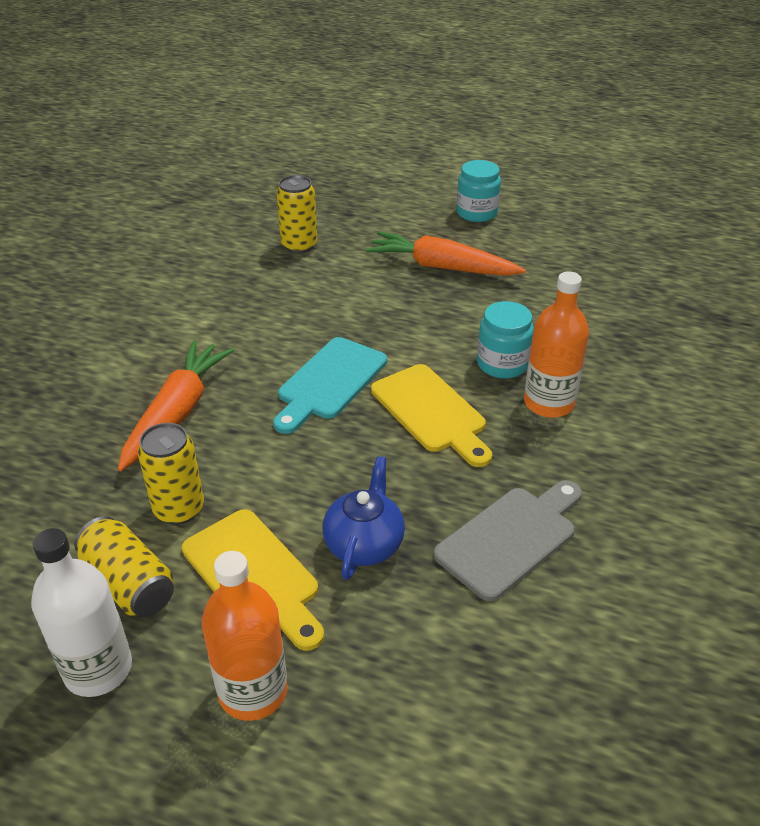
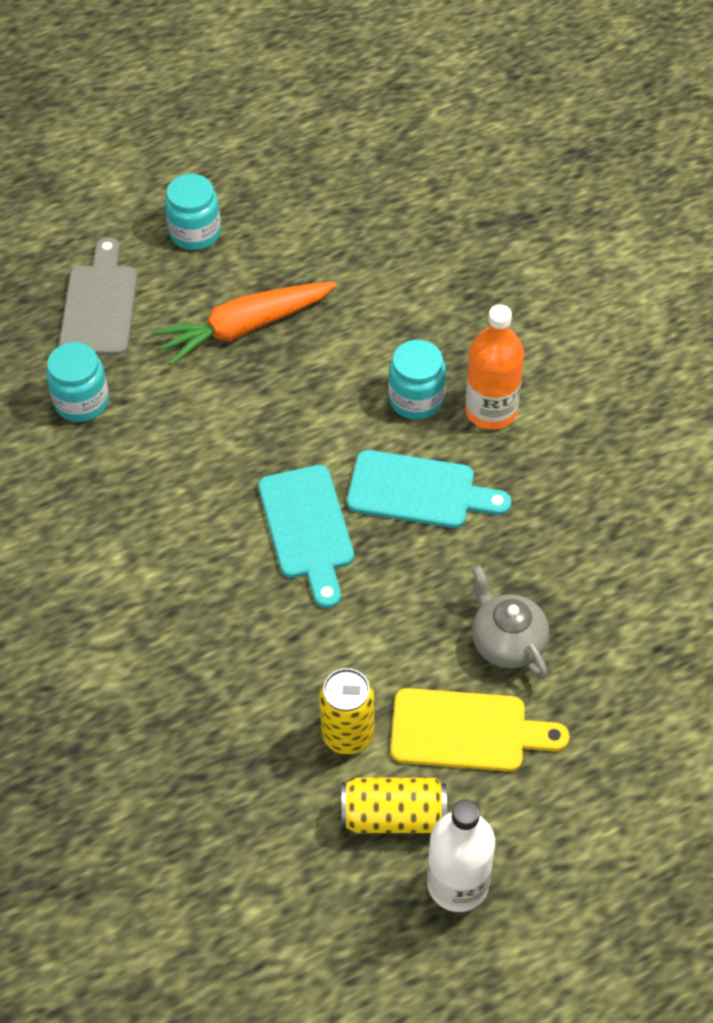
camera: 45 degrees left, 15 degrees up
(176, 413) = (227, 662): orange carrot -> none
(253, 691) = (568, 802): orange bottle -> none
(299, 246) = (81, 401): yellow can -> turquoise jar
(364, 544) = (507, 642): blue teapot -> grey teapot
(431, 412) = (418, 491): yellow cutting board -> turquoise cutting board
(510, 538) = (591, 552): grey cutting board -> grey cutting board (100, 305)

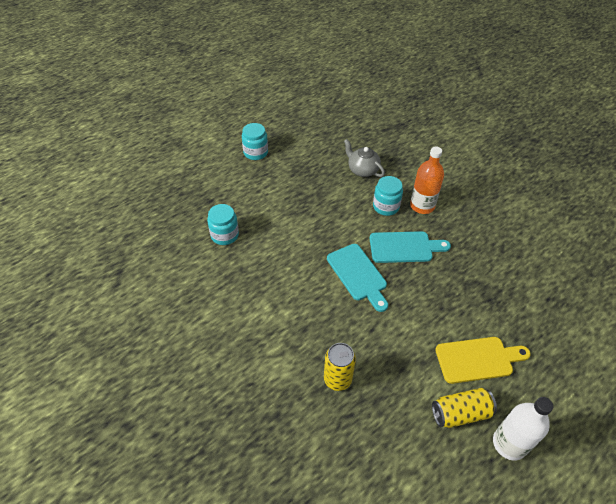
camera: 15 degrees left, 5 degrees down
(100, 305) = (220, 190): grey cutting board -> none
(245, 328) = (294, 189): orange carrot -> none
(347, 734) = (419, 374): yellow can -> yellow can (337, 379)
(507, 642) = (477, 310): grey teapot -> grey teapot (362, 170)

